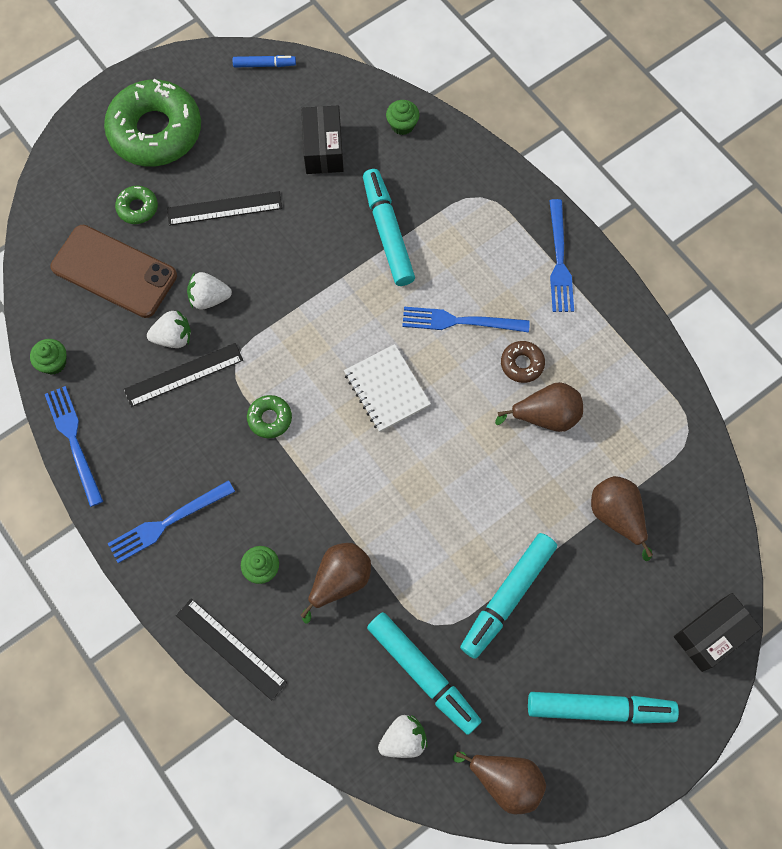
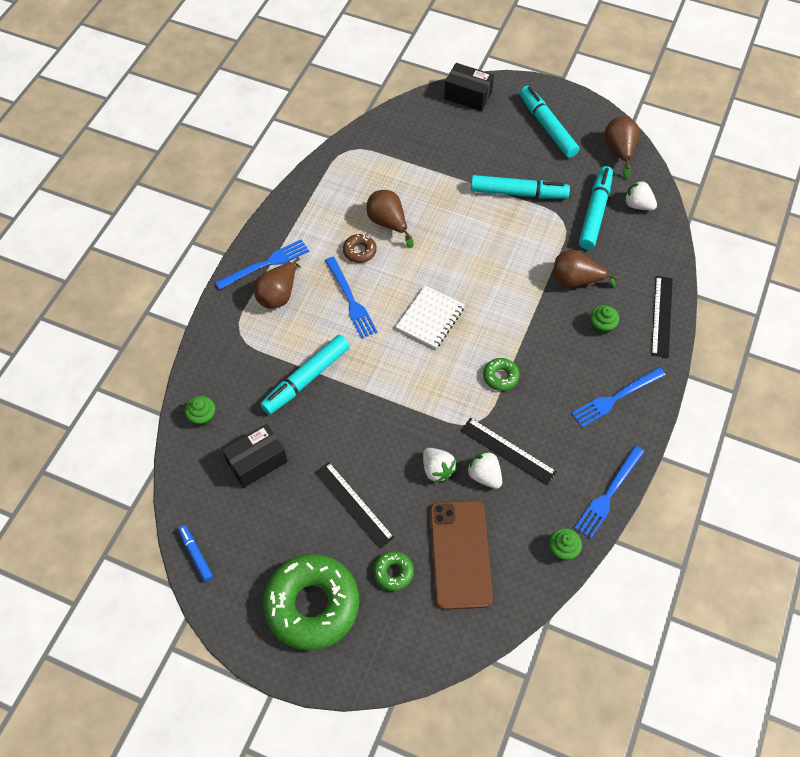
camera: 120 degrees left, 10 degrees down
(168, 522) = (616, 397): blue fork -> blue fork turned 120 degrees clockwise
(617, 516) = (429, 162): brown pear -> brown pear (279, 294)

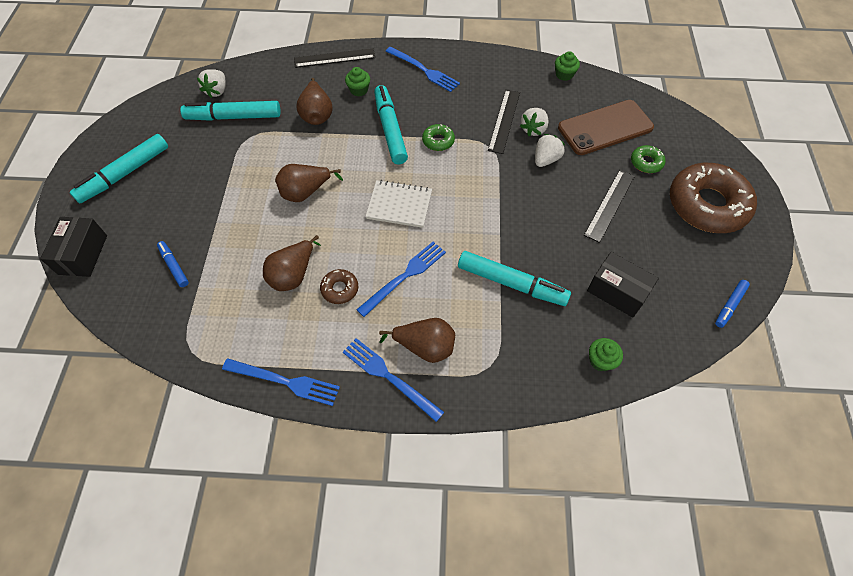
camera: 110 degrees left, 0 degrees up
(312, 605) = (707, 205): green donut -> brown donut
(431, 149) = (174, 266): none -> blue marker
(518, 193) = (222, 176): turquoise marker -> turquoise marker (390, 130)
(608, 494) = (507, 60): blue fork -> blue fork (284, 381)
(619, 151) = (150, 114): brown pear -> brown pear (306, 192)

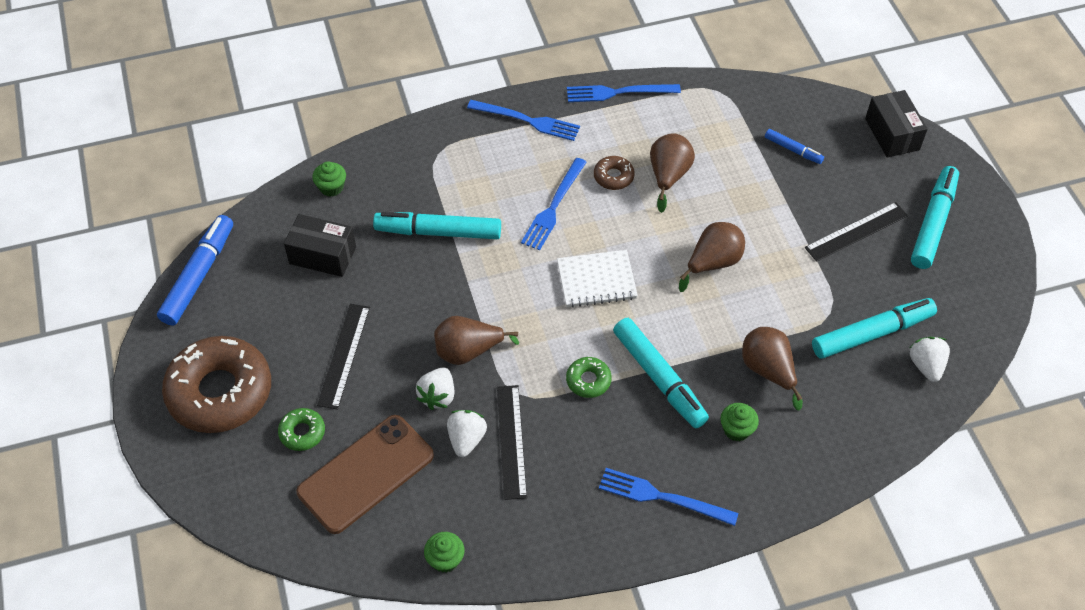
camera: 160 degrees right, 5 degrees down
(334, 58) = (806, 477): black ruler -> black ruler (856, 231)
(424, 347) = (505, 152): brown pear -> brown pear (468, 351)
(730, 305) = (198, 276): blue marker -> blue marker, size x1.91

